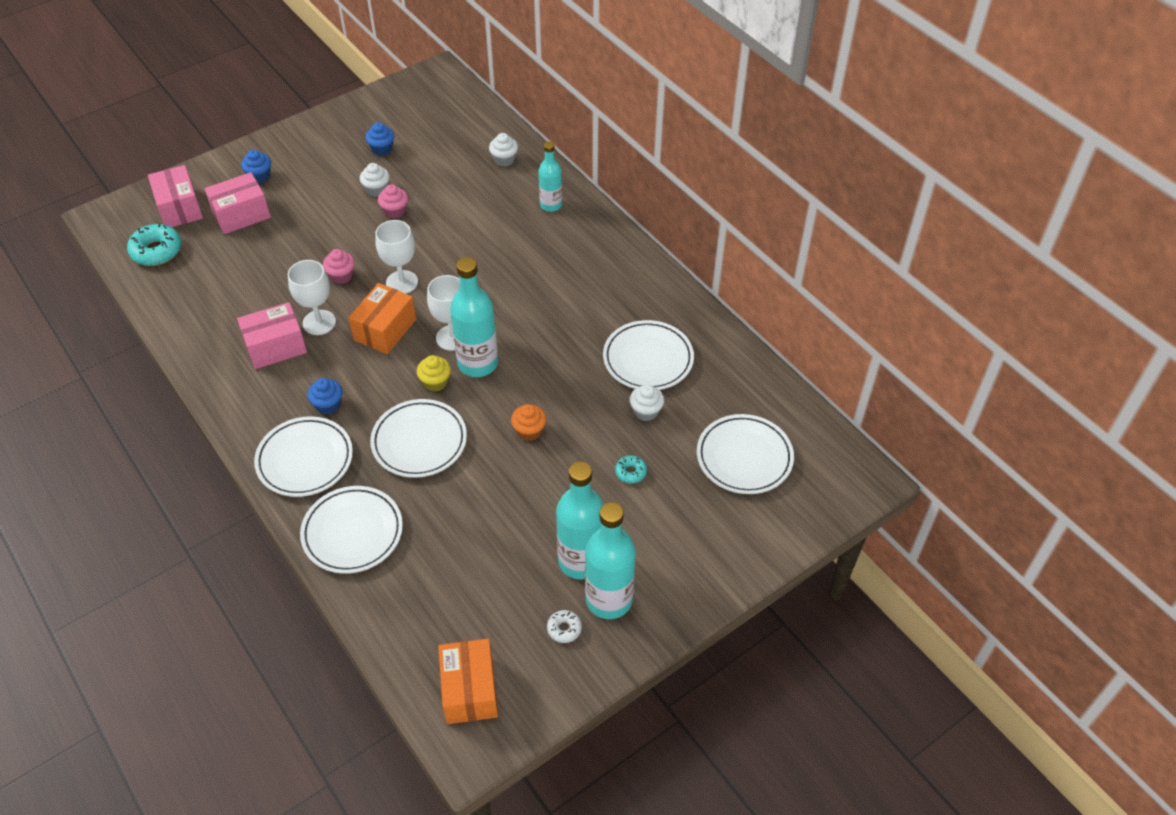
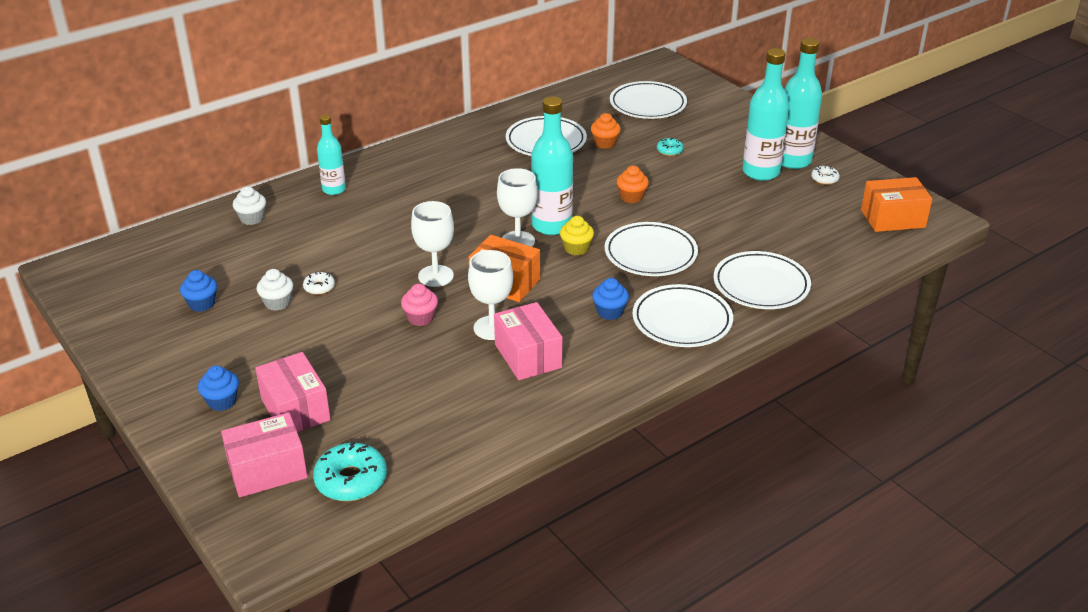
camera: 90 degrees left, 15 degrees down
(395, 211) = (319, 287): pink cupcake -> white donut
(646, 411) = (605, 143): white cupcake -> orange cupcake

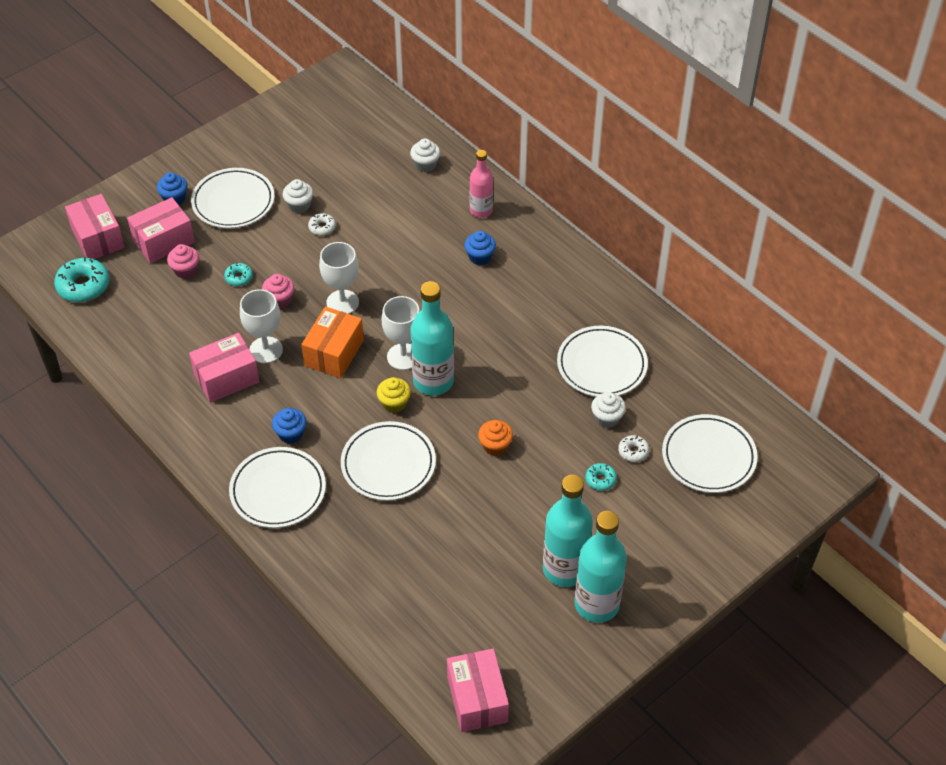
camera: 85 degrees right, 15 degrees up
(202, 304) = (296, 161): blue cupcake -> blue cupcake (480, 257)
(334, 189) = (481, 210): turquoise bottle -> pink bottle
(352, 390) = (185, 270): none -> pink cupcake
(377, 347) = (239, 277): none -> turquoise donut
(605, 143) = (607, 418): orange cupcake -> white cupcake
(761, 285) = (338, 559): white plate -> white plate (233, 202)
(824, 179) = (558, 635): white donut -> white donut (633, 451)
(892, 218) = (477, 699): orange box -> pink box

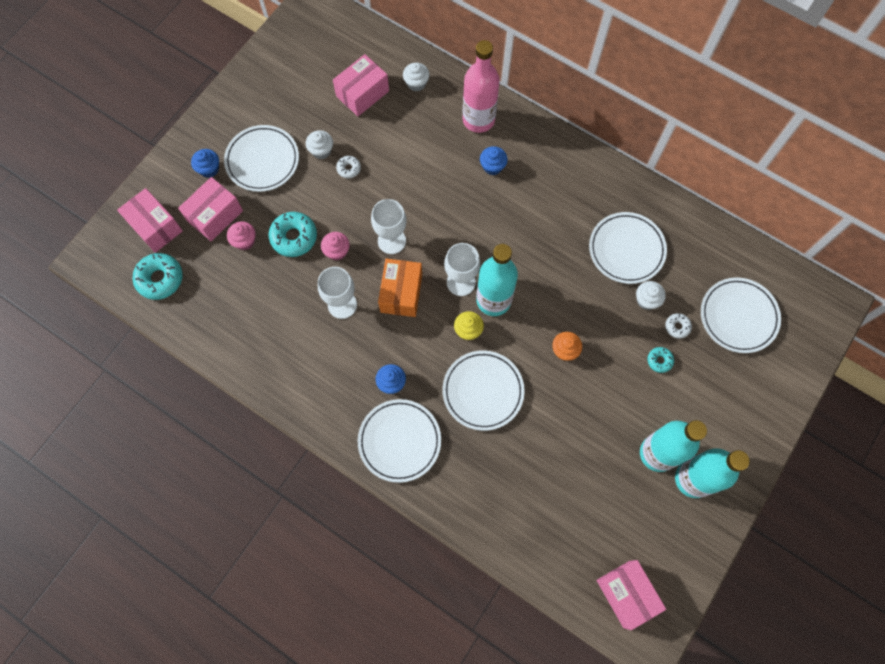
camera: 15 degrees left, 20 degrees up
(226, 378) = (318, 341): pink box -> pink box (362, 93)
(239, 277) = (294, 237): turquoise donut -> turquoise donut, size x1.90
(481, 210) = (478, 119): pink bottle -> pink bottle, size x1.63

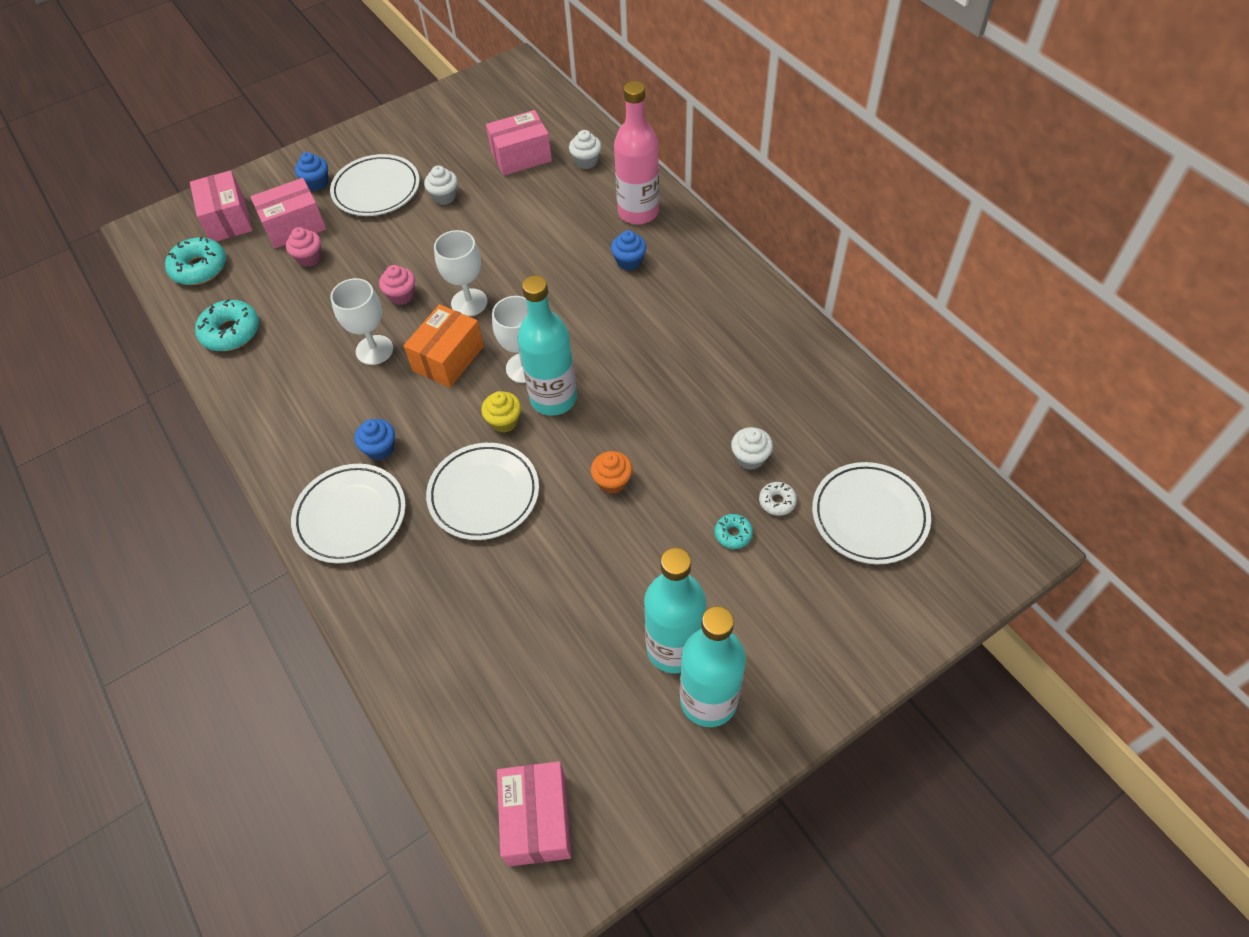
camera: 25 degrees right, 15 degrees down
(294, 237) = (363, 269): turquoise donut -> turquoise donut (231, 332)
(349, 169) = (463, 221): white donut -> none
(626, 250) = (751, 393): white plate -> none

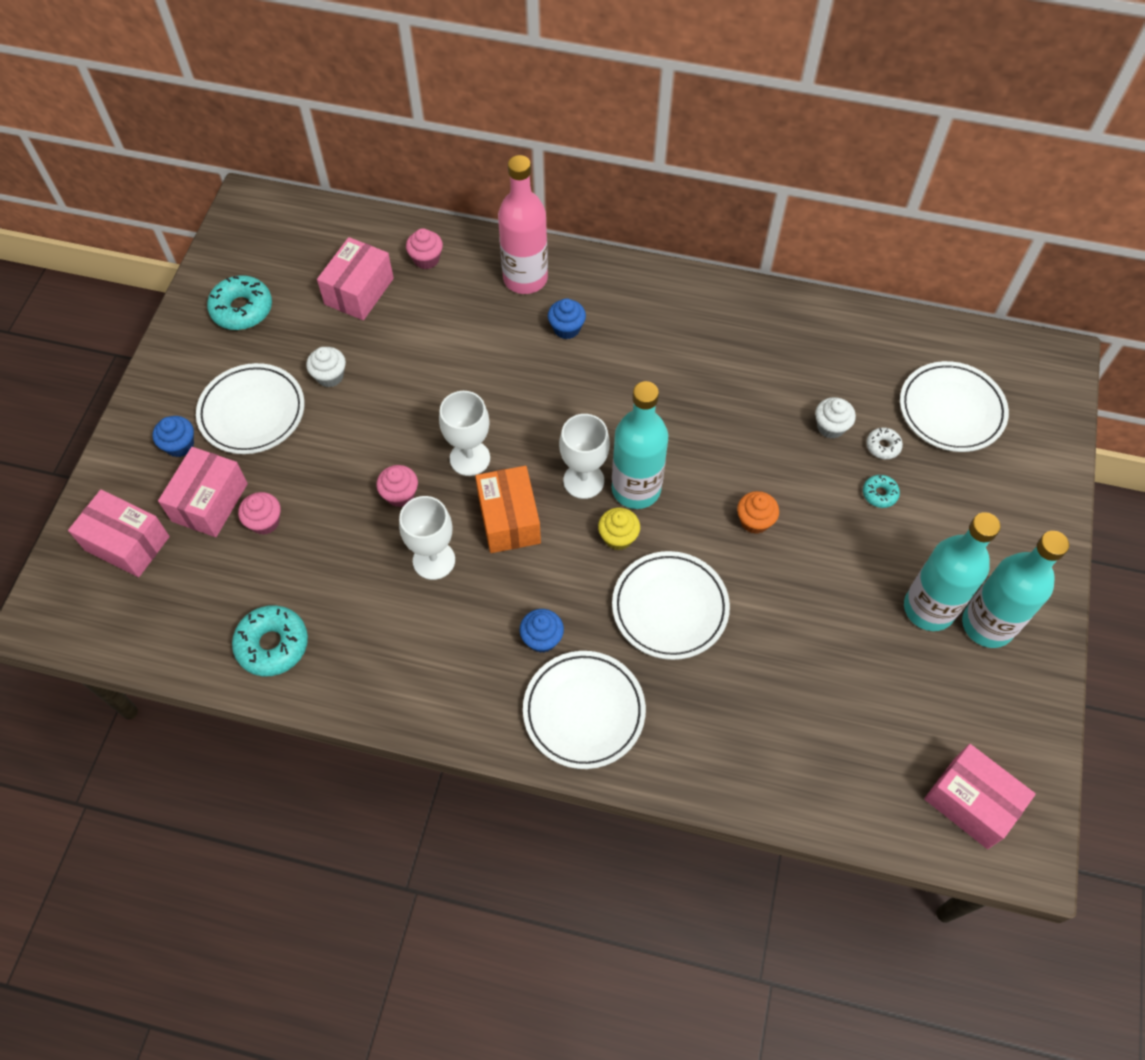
camera: 45 degrees left, 5 degrees up
(199, 268) = (158, 610): turquoise donut -> turquoise donut (242, 309)
(586, 161) = (426, 259): white cupcake -> pink cupcake

